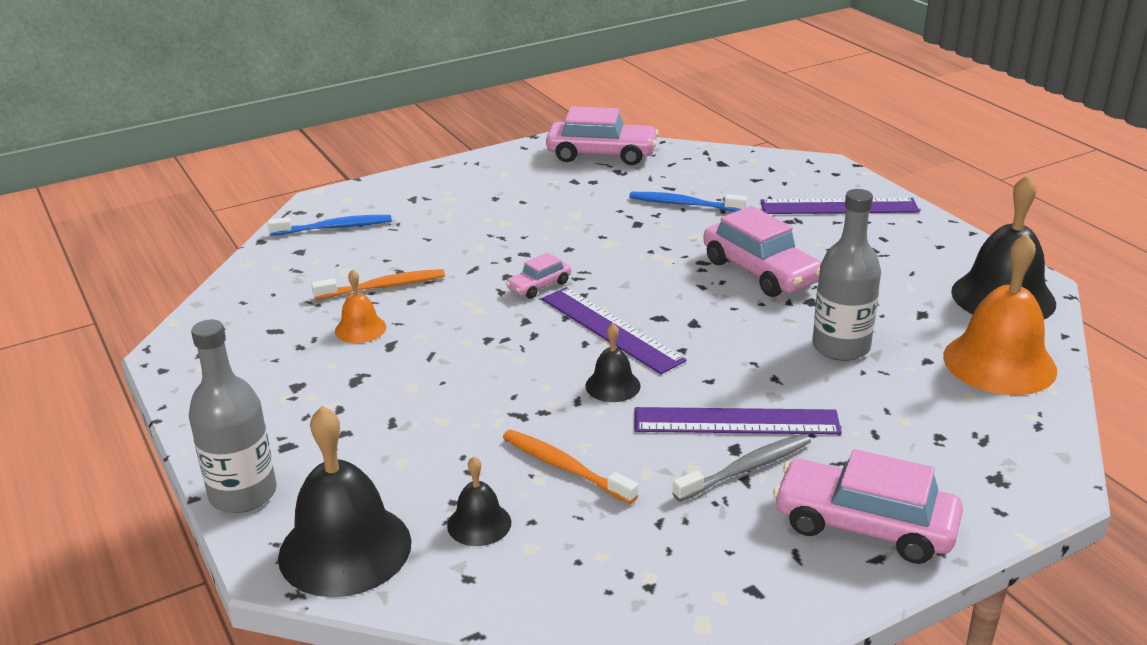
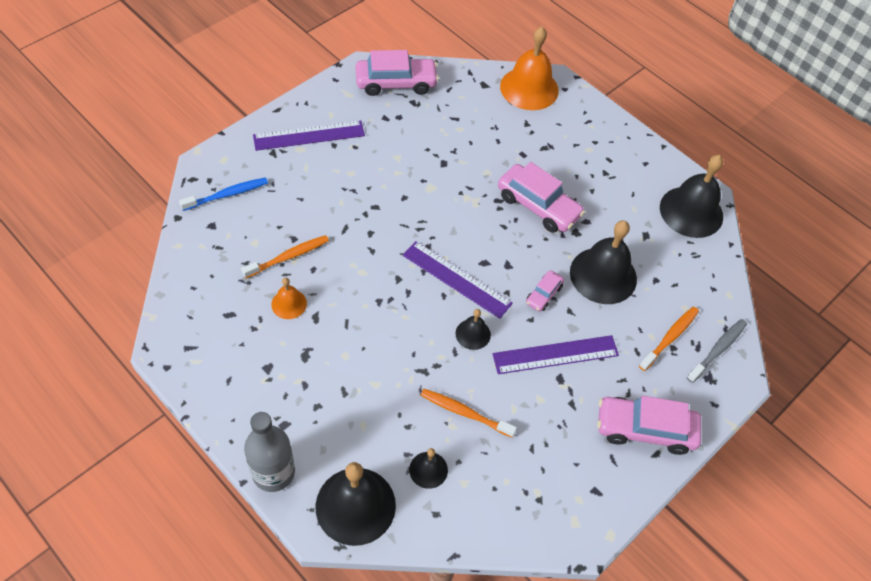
camera: 20 degrees left, 25 degrees up
(539, 286) = (396, 241): pink car -> pink car (543, 295)
(684, 204) = (470, 137): blue toothbrush -> none
(746, 469) = (570, 395): grey toothbrush -> grey toothbrush (717, 350)
(838, 206) = (574, 127): purple ruler -> purple ruler (309, 135)
(841, 347) = (603, 275): grey bottle -> black bell
(936, 424) = (670, 338): none -> orange toothbrush
(999, 363) = (697, 276): orange bell -> orange bell (529, 88)

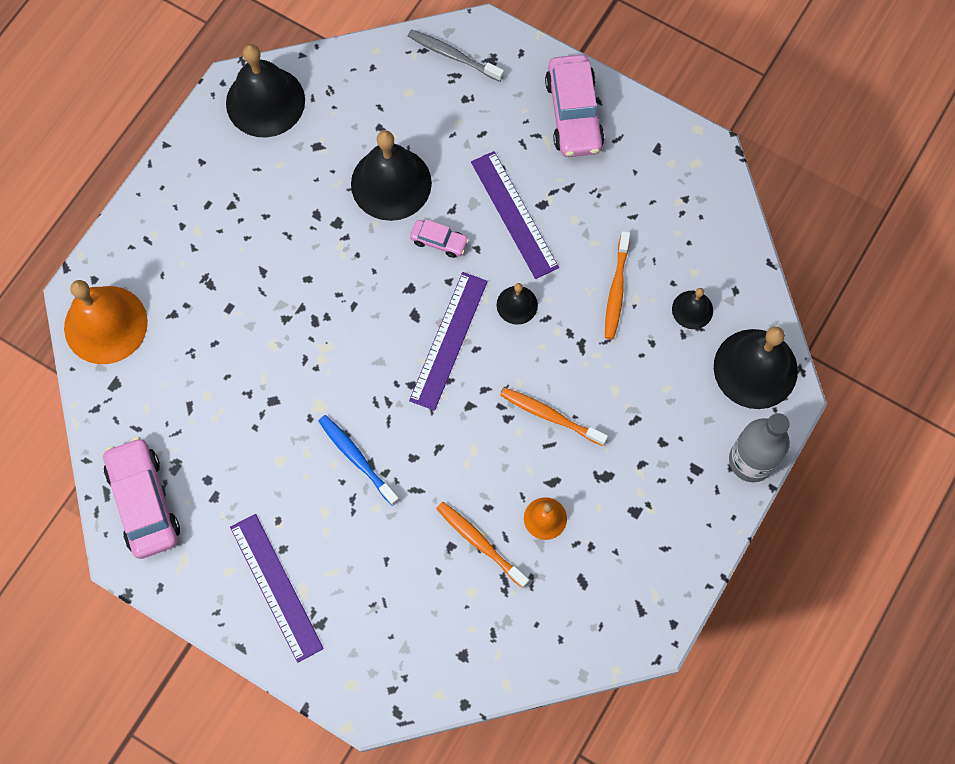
camera: 100 degrees left, 15 degrees up
(227, 194) = (409, 656): blue toothbrush -> blue toothbrush (356, 458)
(538, 206) = (309, 273): pink car -> none
(670, 338) = (453, 104): orange toothbrush -> orange toothbrush (550, 416)

